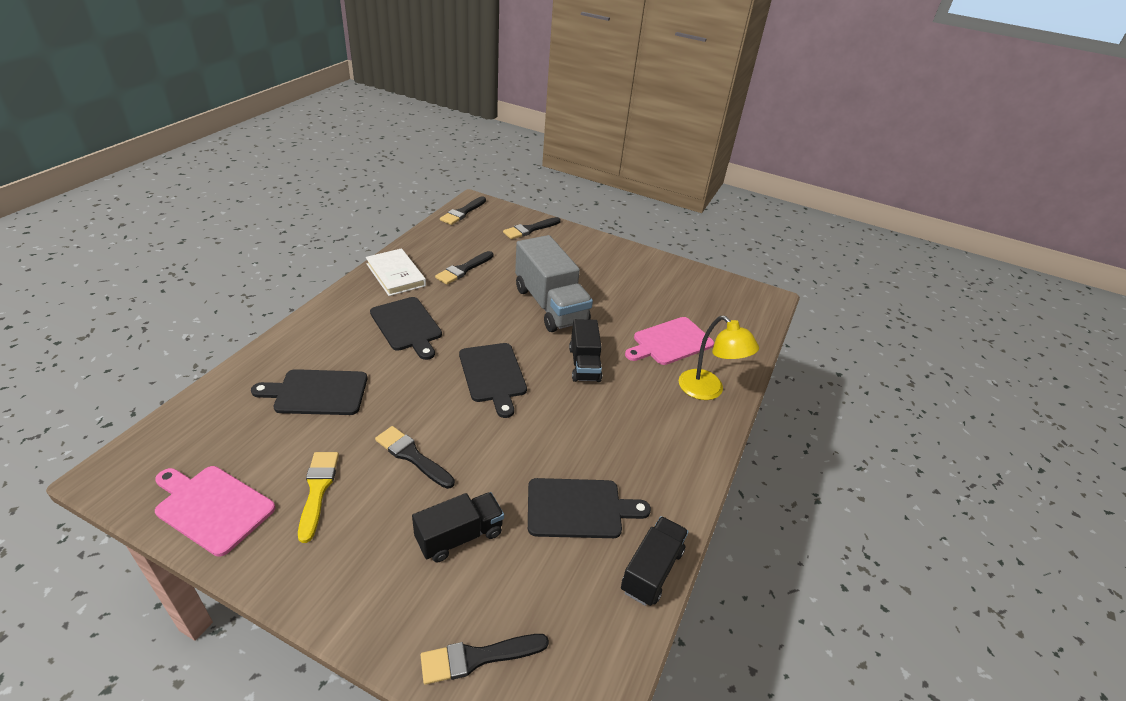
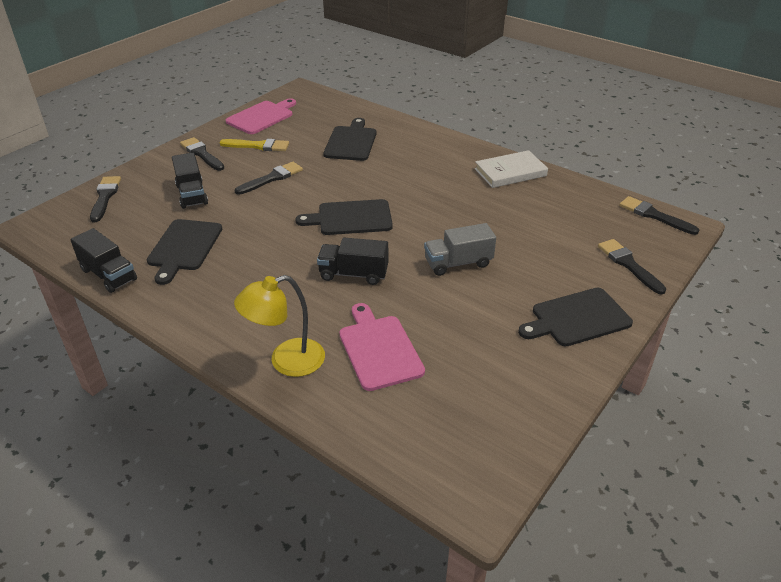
camera: 105 degrees right, 0 degrees up
(407, 326) = (428, 177): black cutting board -> black cutting board (577, 318)
(463, 269) = (525, 210): black brush -> black brush (201, 154)
(550, 305) = (458, 263): grey truck -> grey truck, size x0.59

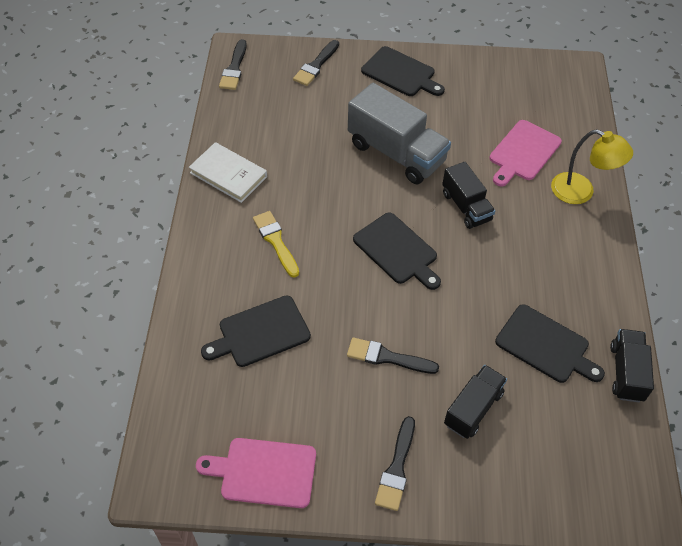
camera: 125 degrees left, 15 degrees up
(105, 197) = (548, 491): black brush -> none
(184, 247) = (545, 346): black cutting board -> black cutting board turned 60 degrees clockwise
(258, 146) = (335, 420): yellow brush -> yellow brush (275, 241)
(458, 263) = (396, 153): grey truck -> grey truck, size x1.70

